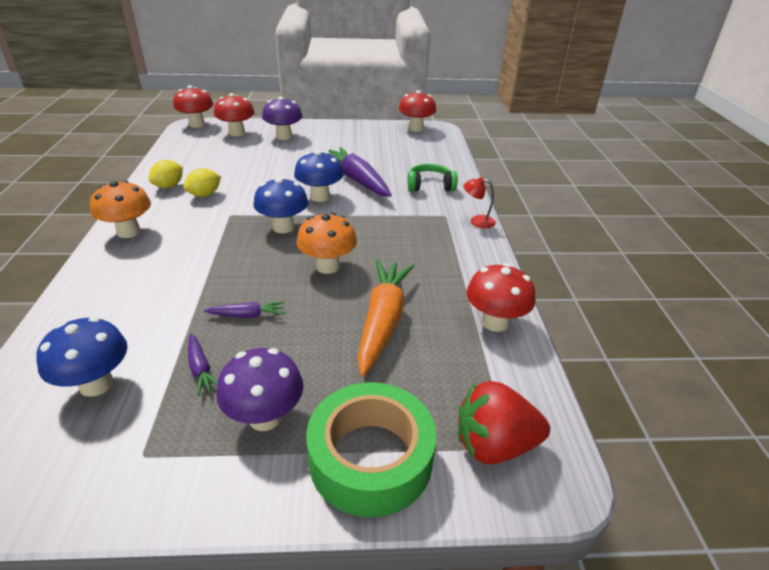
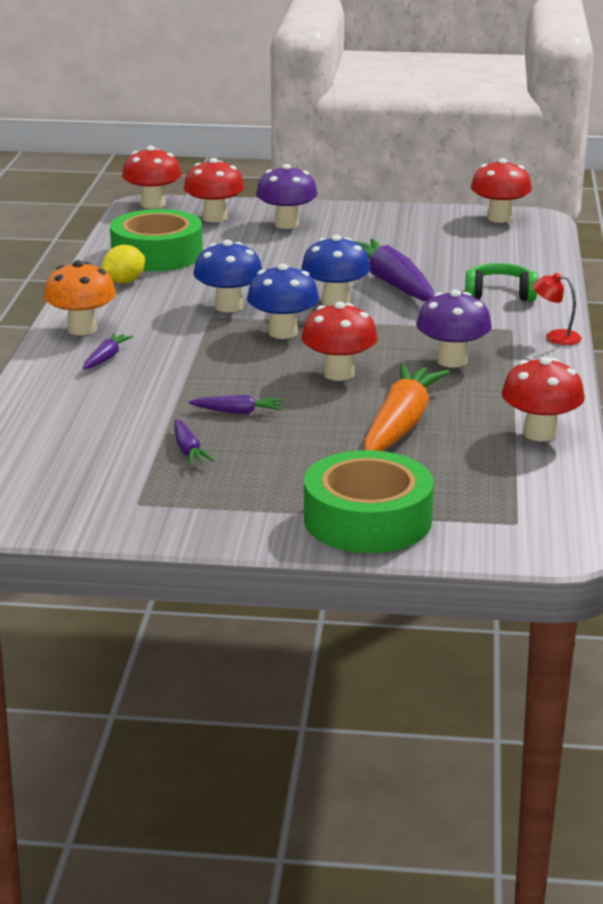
camera: 10 degrees right, 10 degrees down
(96, 384) = (79, 454): blue mushroom -> blue mushroom (229, 307)
(143, 260) = (106, 358): none -> purple carrot
(195, 162) = (157, 254): none -> green tape
(205, 195) = (175, 293): yellow lemon -> none
(265, 417) = (259, 487): purple mushroom -> purple mushroom (452, 361)
(327, 266) = (339, 374): orange mushroom -> red mushroom
(494, 445) = (501, 520): red strawberry -> none

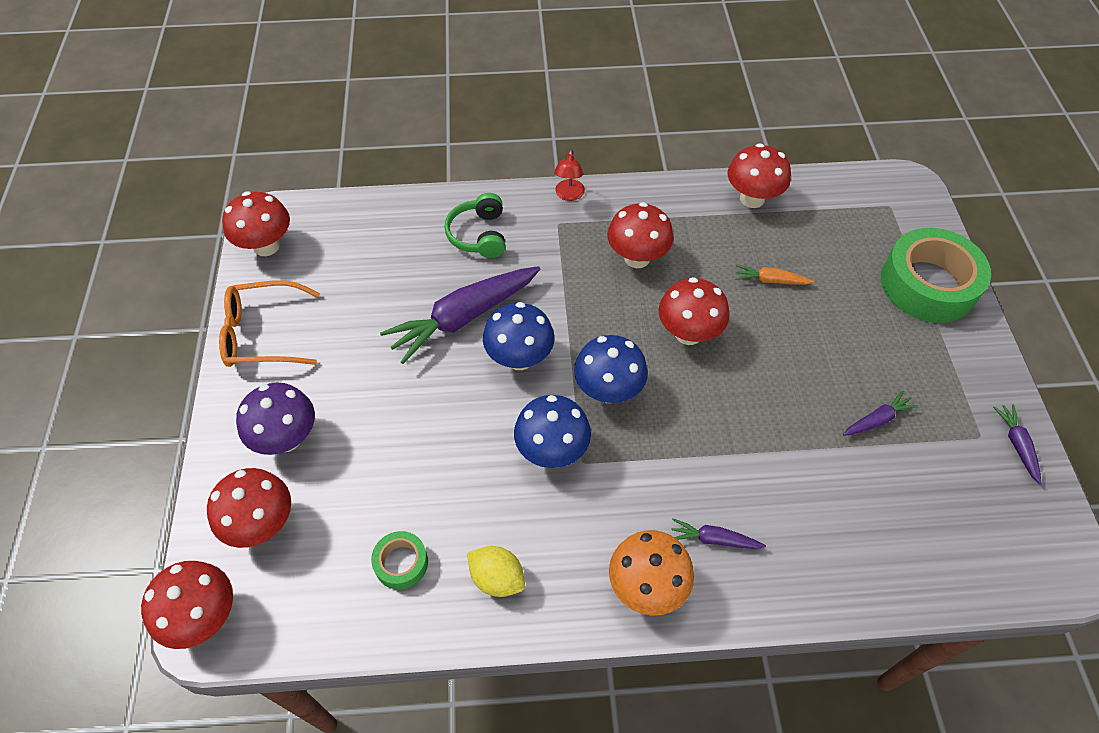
camera: 100 degrees left, 30 degrees up
(157, 254) = (401, 563): green tape -> green tape, size x0.47
(238, 412) = (791, 396): purple carrot -> purple carrot (1016, 445)
(396, 217) = (263, 334): none -> orange glasses
(401, 425) = (770, 280): orange carrot -> orange carrot, size x0.46
(452, 361) = (637, 258): purple mushroom -> red mushroom

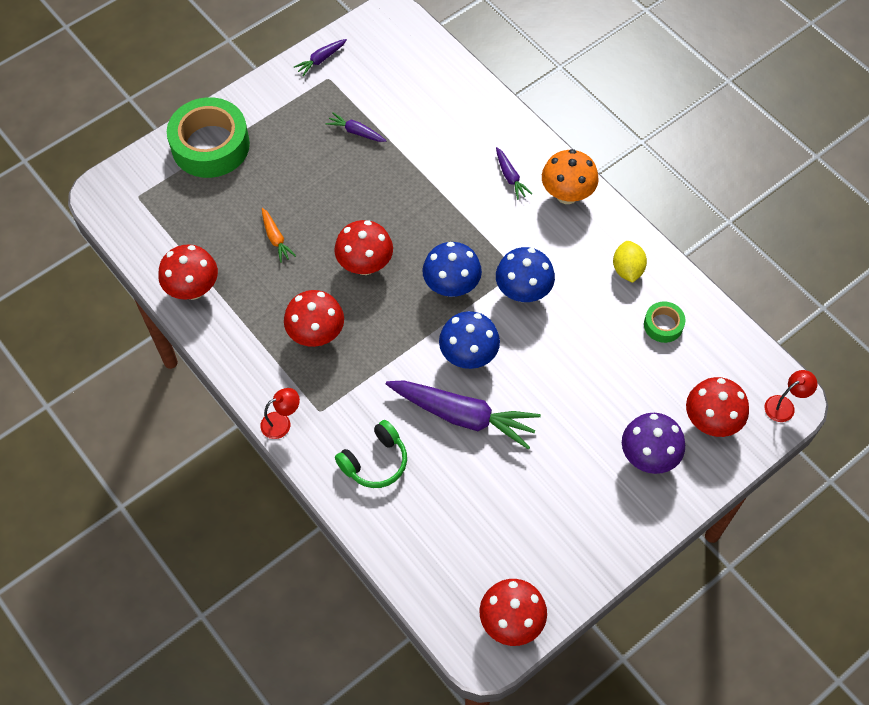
camera: 125 degrees left, 5 degrees up
(204, 617) = (784, 405): red mushroom -> red lamp
(263, 334) = (588, 546): orange glasses -> none

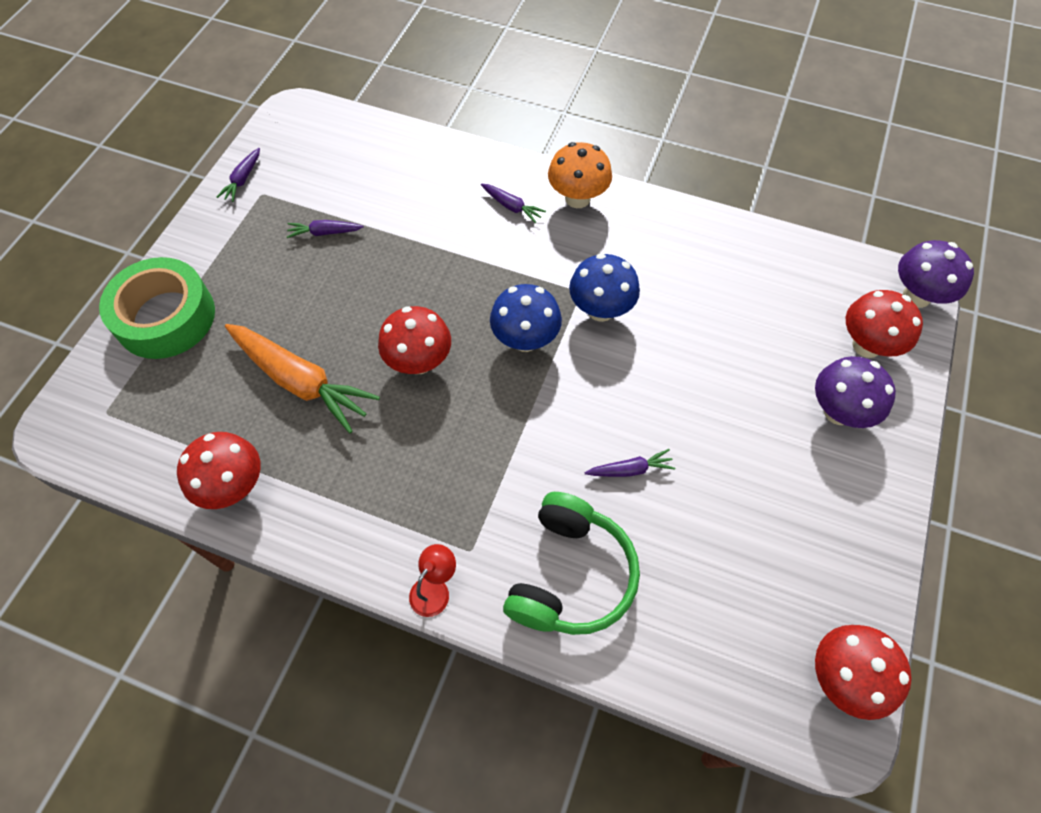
camera: 30 degrees left, 0 degrees up
(276, 238) = (301, 381): orange carrot -> orange carrot, size x2.17
(316, 334) = (412, 464): red mushroom -> none
(375, 462) = (570, 575): green headphones -> green headphones, size x1.53
(463, 416) = (630, 469): purple carrot -> purple carrot, size x0.46
(468, 356) = (591, 402): blue mushroom -> none
(627, 269) = (683, 241): yellow lemon -> none
(663, 325) = (754, 276): green tape -> none
(784, 405) = (916, 296): red lamp -> purple mushroom

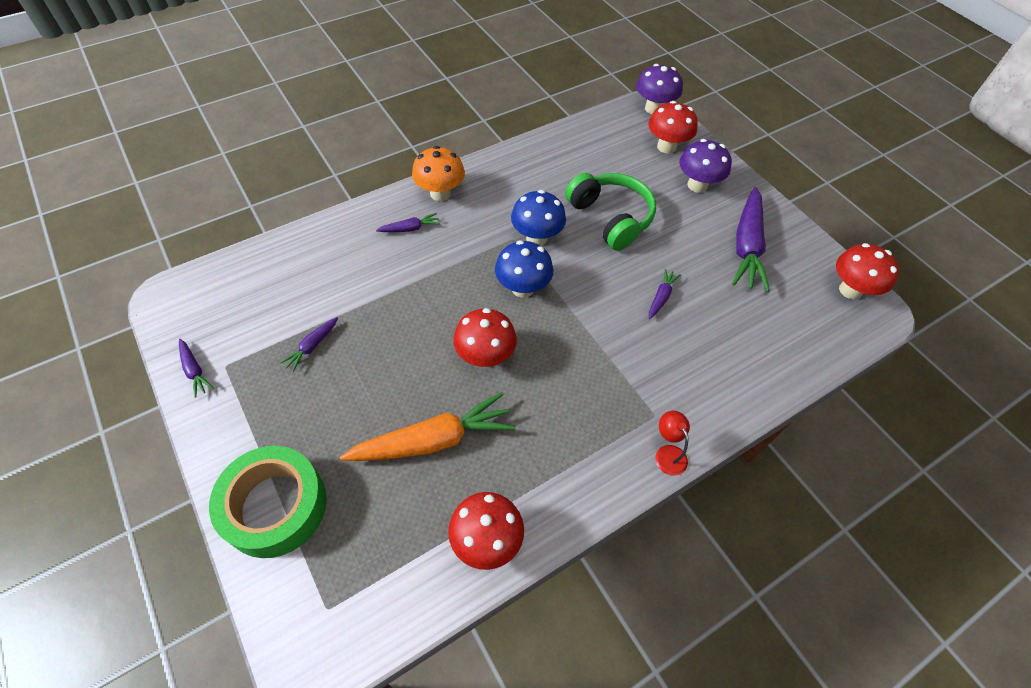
camera: 55 degrees left, 5 degrees down
(570, 575) = (709, 372): green headphones -> green headphones (611, 218)
(794, 518) = (747, 247): none -> purple carrot

